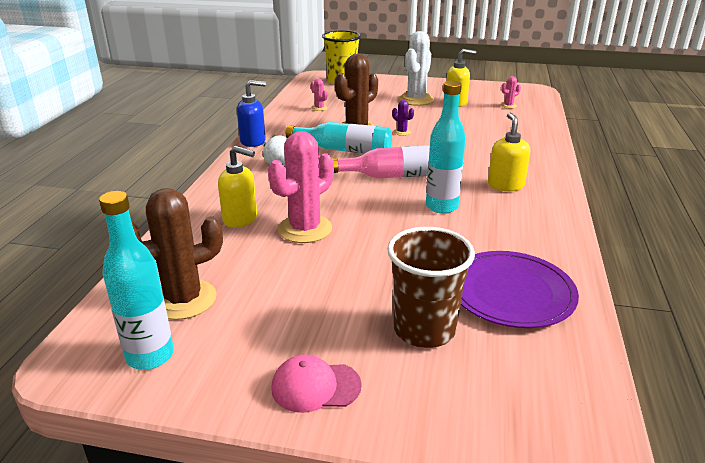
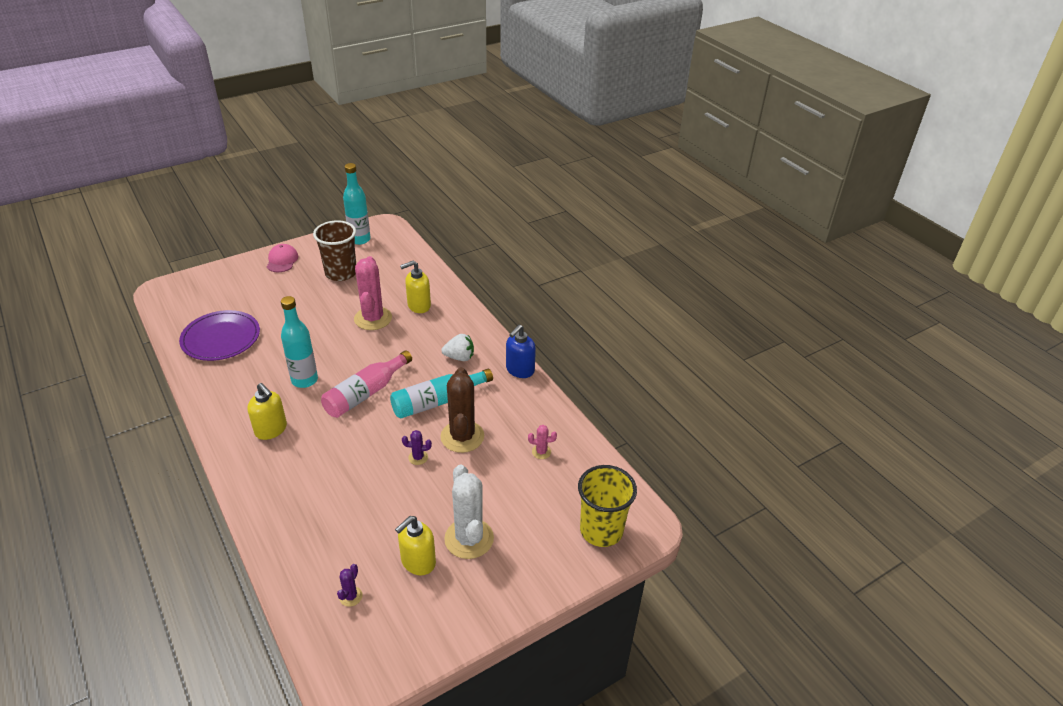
camera: 135 degrees right, 10 degrees up
(183, 300) = (380, 259): brown cactus -> none
(315, 386) = (282, 260): pink cap -> pink cap turned 45 degrees counterclockwise
(424, 330) = (254, 299): brown cup -> brown cup (341, 273)
(508, 106) = (351, 596): pink cactus -> purple cactus

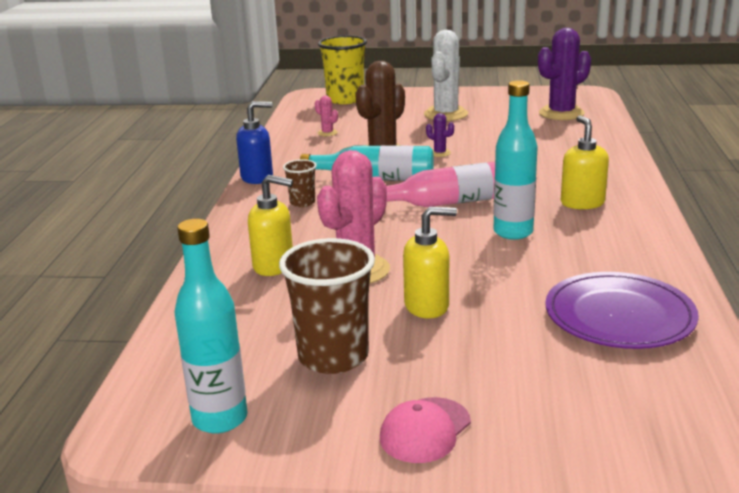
camera: 140 degrees left, 15 degrees down
(351, 596) = (561, 113): purple cactus -> purple cactus, size x2.28
(418, 562) = (496, 114): yellow soap dispenser -> yellow soap dispenser (427, 306)
(459, 357) = (302, 202): white strawberry -> brown cup

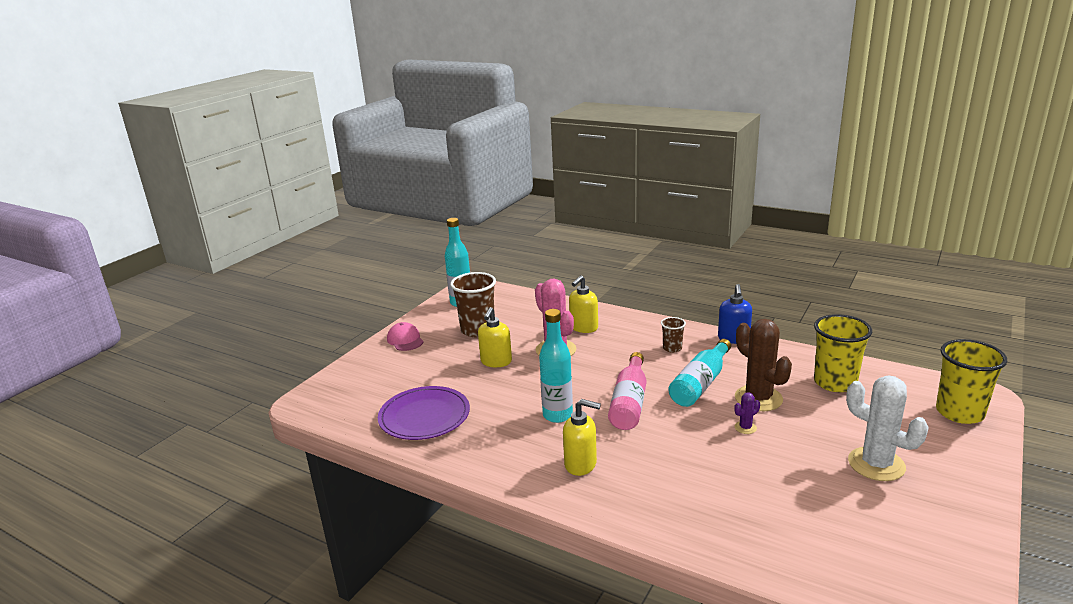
camera: 115 degrees right, 0 degrees up
(327, 133) = (835, 383): pink cactus -> yellow cup
(561, 113) = (851, 555): purple cactus -> none

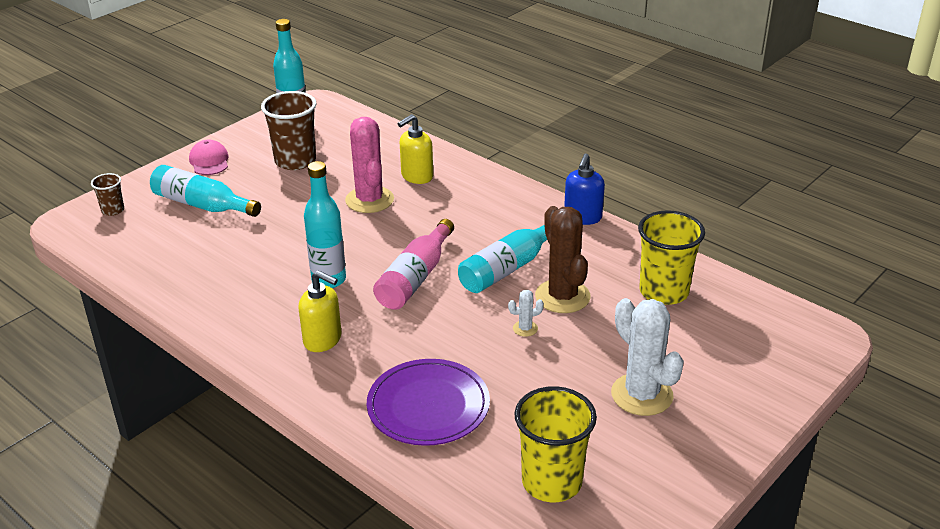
camera: 10 degrees right, 10 degrees up
(416, 373) = (202, 205): none -> turquoise bottle
(424, 416) = (187, 258): purple plate -> purple plate (428, 406)
(496, 362) = (295, 204): yellow soap dispenser -> none
(672, 348) = (503, 219): brown cup -> brown cup (113, 210)
(745, 428) = (525, 328): purple cactus -> white cactus
(959, 413) = (783, 352): yellow cup -> yellow cup (551, 482)

